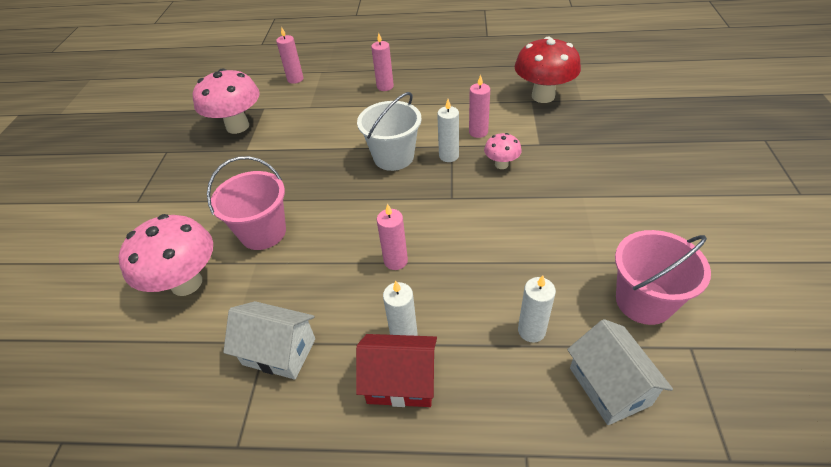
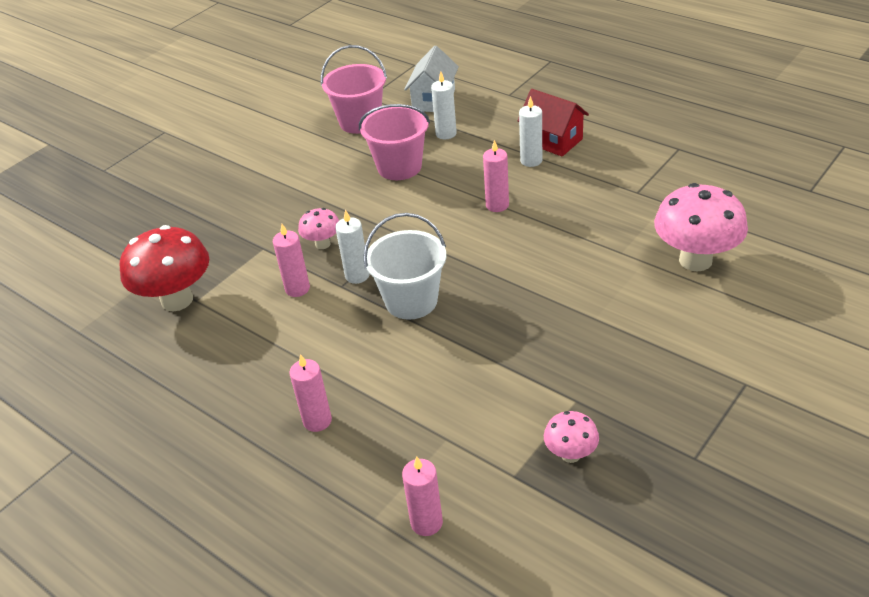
camera: 145 degrees left, 5 degrees down
(237, 126) = (570, 454): pink mushroom -> pink mushroom, size x0.51
(263, 232) = (602, 277): pink bucket -> pink bucket (399, 167)
(279, 351) = (629, 183): white house -> none

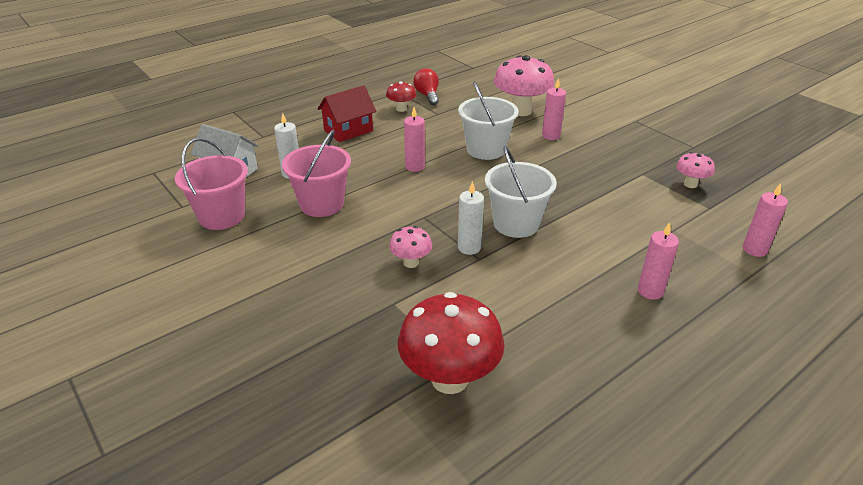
camera: 80 degrees left, 5 degrees down
(297, 289) = (471, 285): pink candle -> pink candle (551, 136)
(531, 160) = (367, 143): white candle -> none
(565, 249) = (486, 149): none -> white bucket
(631, 162) = (401, 109): none -> red mushroom
(683, 172) = (427, 95): none -> red light bulb

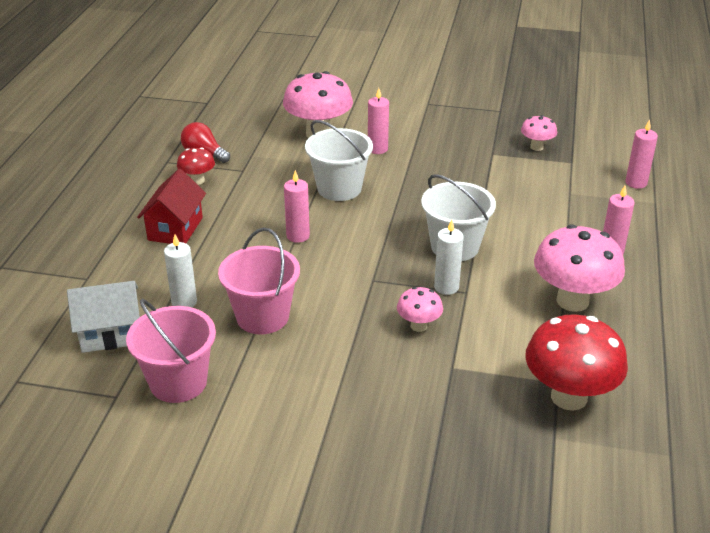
camera: 40 degrees left, 0 degrees up
(558, 310) = (572, 301): none -> pink mushroom

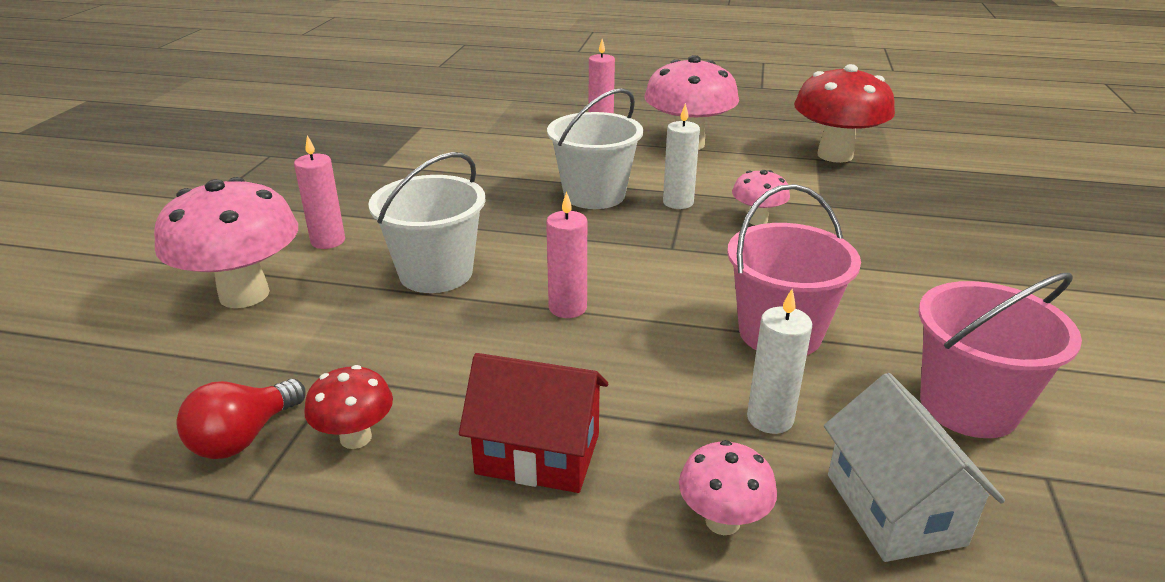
camera: 90 degrees left, 5 degrees down
(536, 147) = (378, 141): pink mushroom -> pink mushroom (722, 521)
(636, 183) = (474, 103): pink candle -> none

